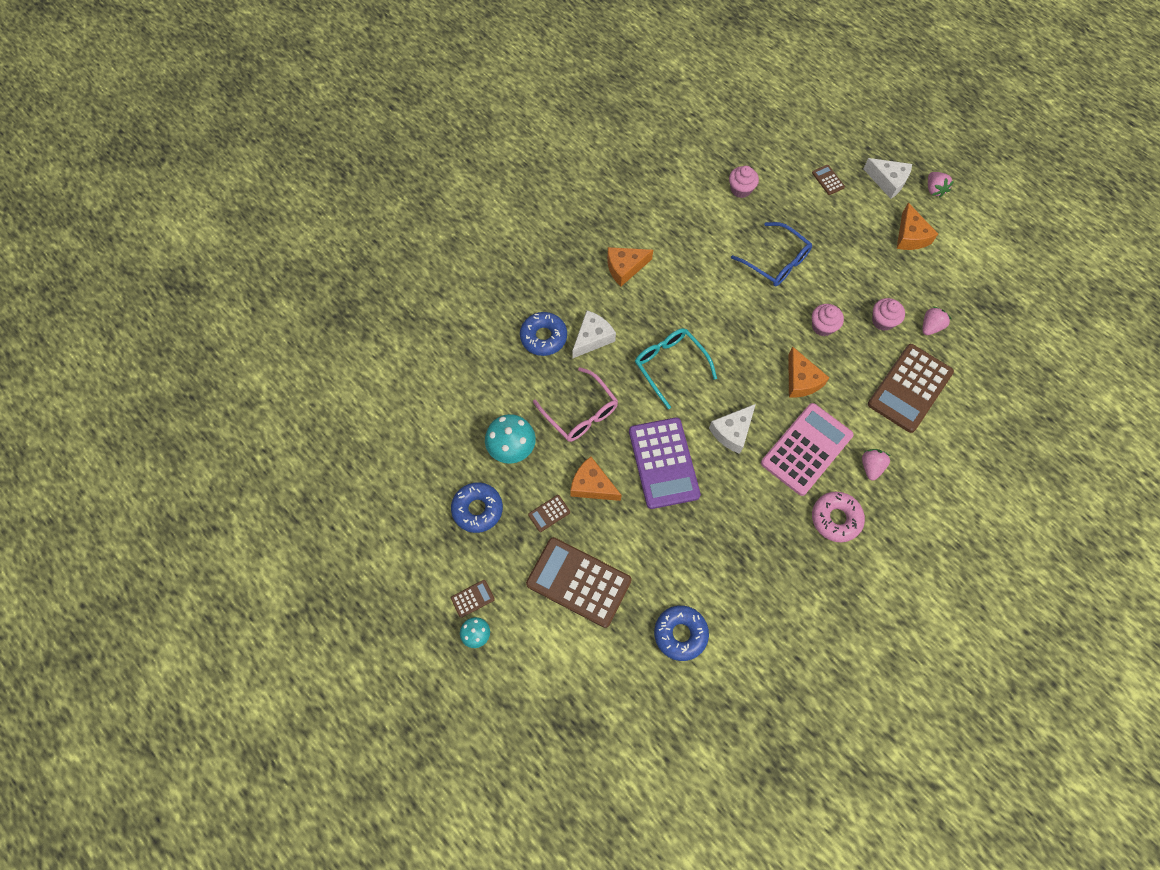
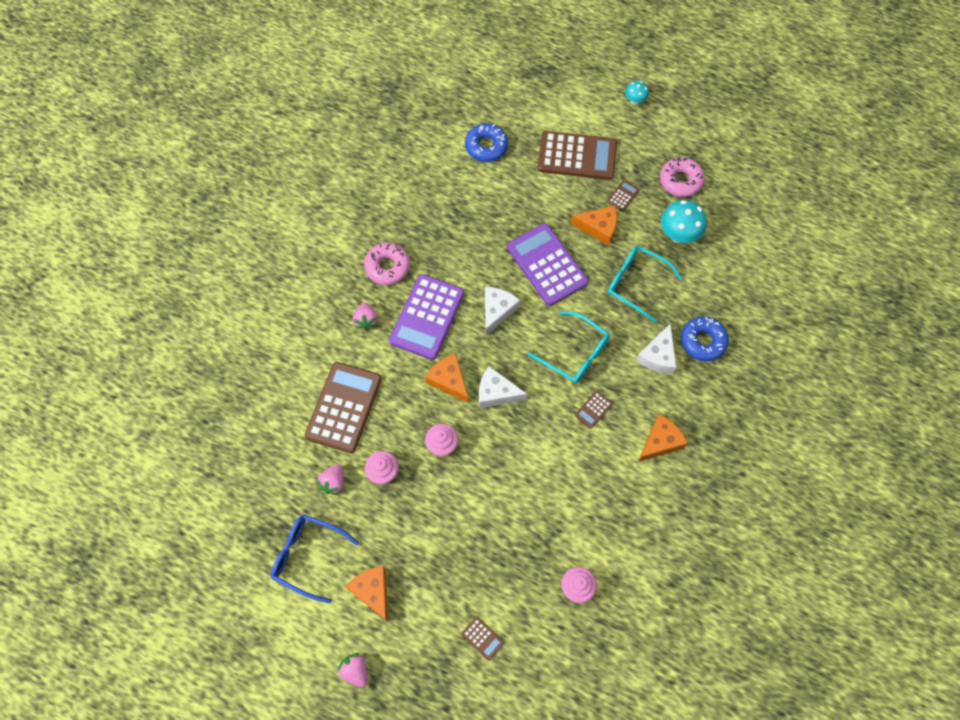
camera: 160 degrees right, 0 degrees up
(472, 598) = (650, 121): brown calculator -> brown calculator (593, 410)
(477, 509) = (680, 181): blue donut -> pink donut
(580, 413) = (636, 283): pink glasses -> turquoise glasses
(776, 261) = (509, 504): blue glasses -> blue glasses (308, 556)
(806, 449) = (427, 317): pink calculator -> purple calculator
(888, 181) = (412, 663): white cheese -> white cheese (496, 392)

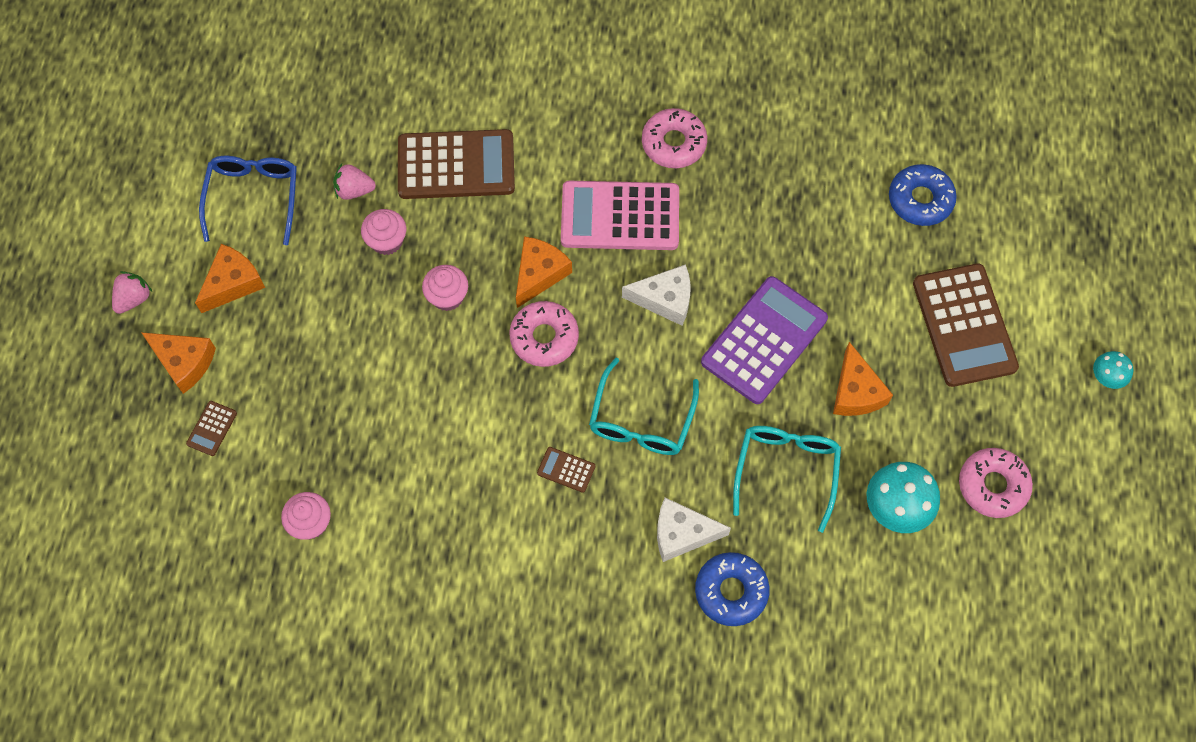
camera: 70 degrees right, 0 degrees up
(366, 320) = (585, 147): pink strawberry -> none
(427, 317) = (620, 216): purple calculator -> pink calculator
(496, 392) = (544, 337): white cheese -> pink donut
(623, 196) = (926, 410): brown calculator -> none
(660, 442) = (551, 573): orange cheese -> orange cheese (184, 362)

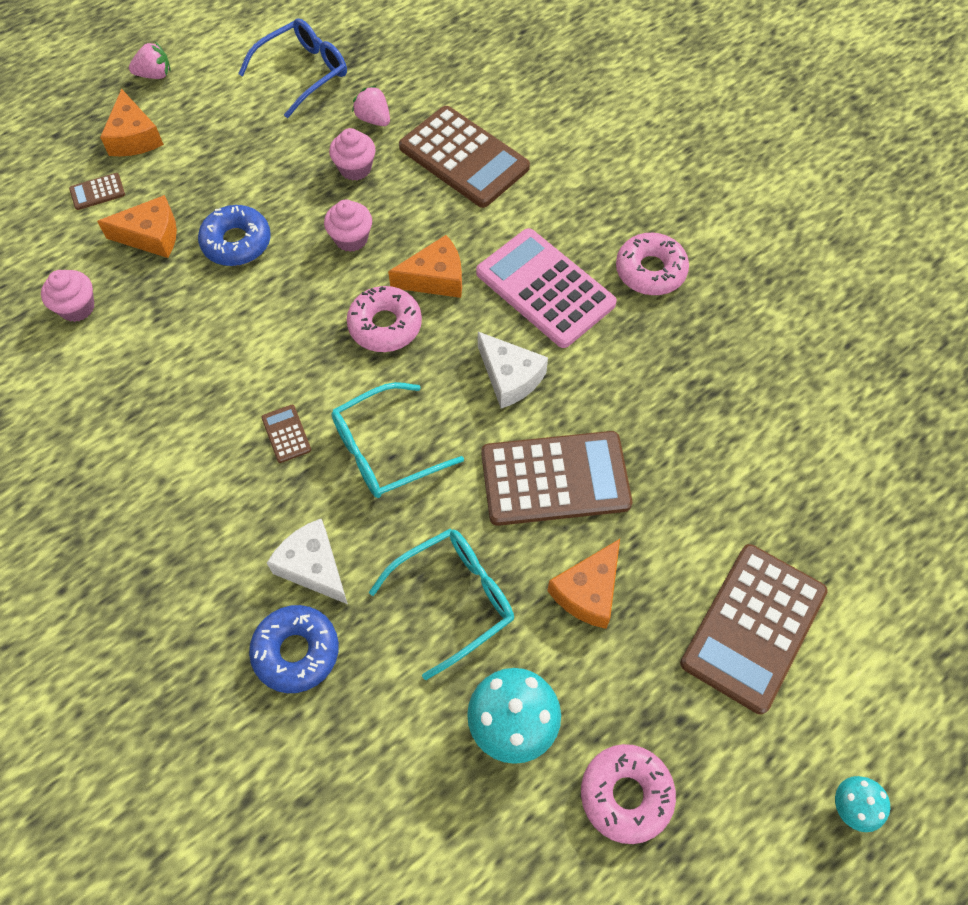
camera: 45 degrees right, 5 degrees down
(233, 283) = (224, 114): orange cheese -> orange cheese (151, 236)
(764, 340) = (555, 479): purple calculator -> brown calculator
(920, 200) = (826, 486): blue donut -> blue donut (236, 242)

